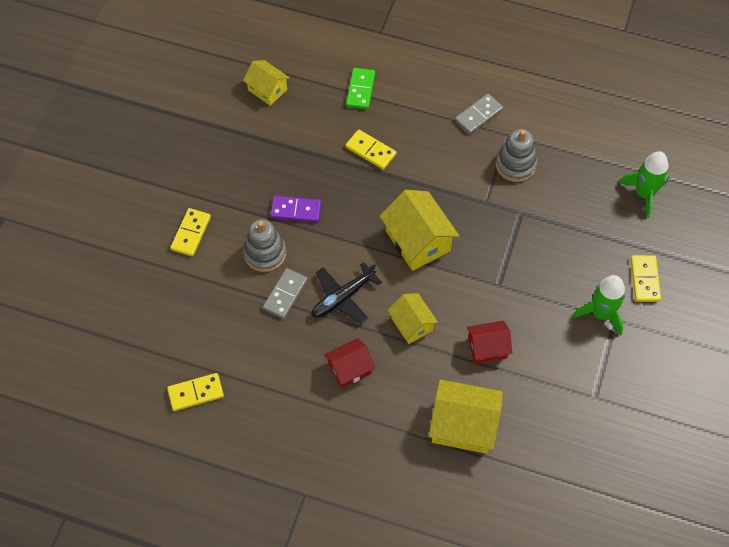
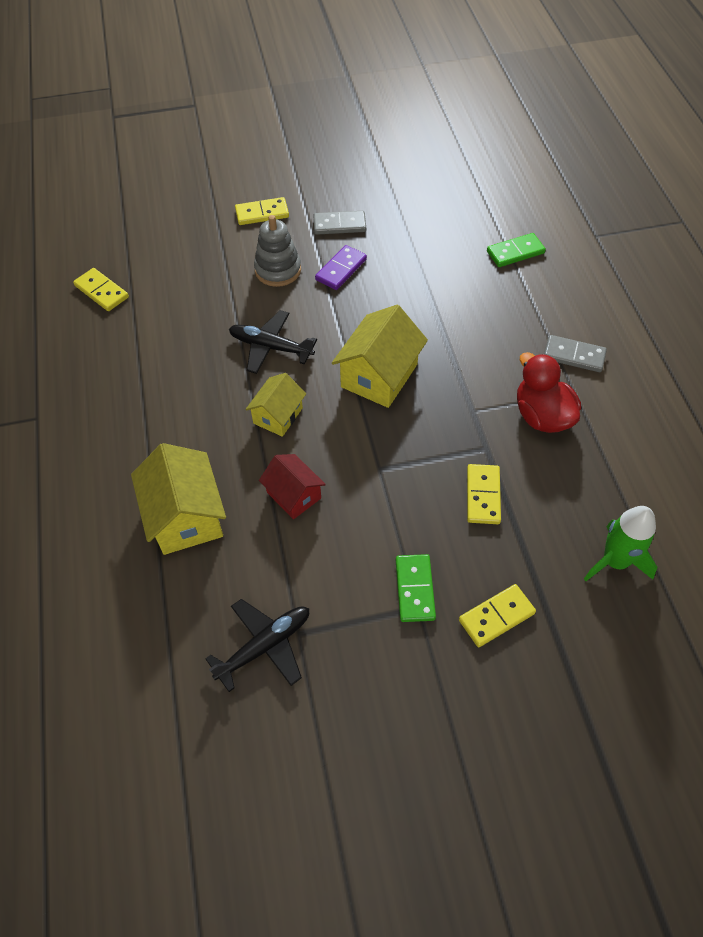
camera: 60 degrees right, 5 degrees down
(267, 90) = (454, 191): yellow house -> none
(285, 294) = (244, 304): grey domino -> grey domino (339, 225)
(296, 210) = (341, 269): purple domino -> purple domino turned 60 degrees clockwise
(349, 369) = (194, 389): red house -> none
(371, 151) = (453, 291): yellow domino -> yellow domino (483, 495)
(515, 165) = (542, 416): grey stacking toy -> red duck
(592, 422) = (264, 646): none -> black plane
(601, 313) = (415, 589): green rocket -> green domino

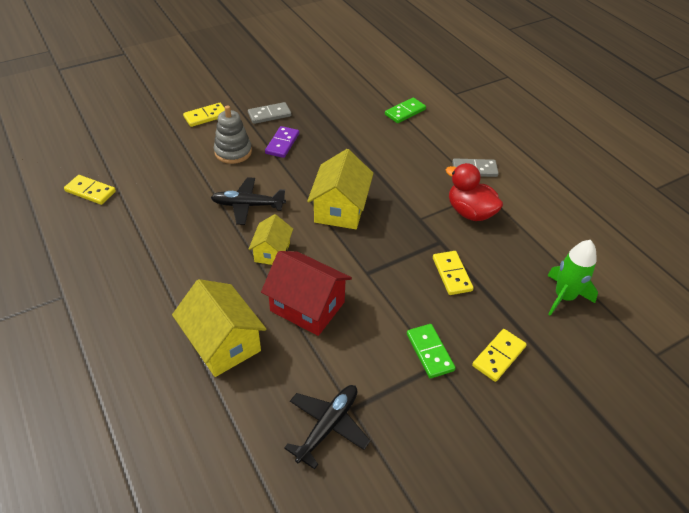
camera: 20 degrees left, 10 degrees down
(293, 495) = (307, 306): red house -> red house, size x1.63

